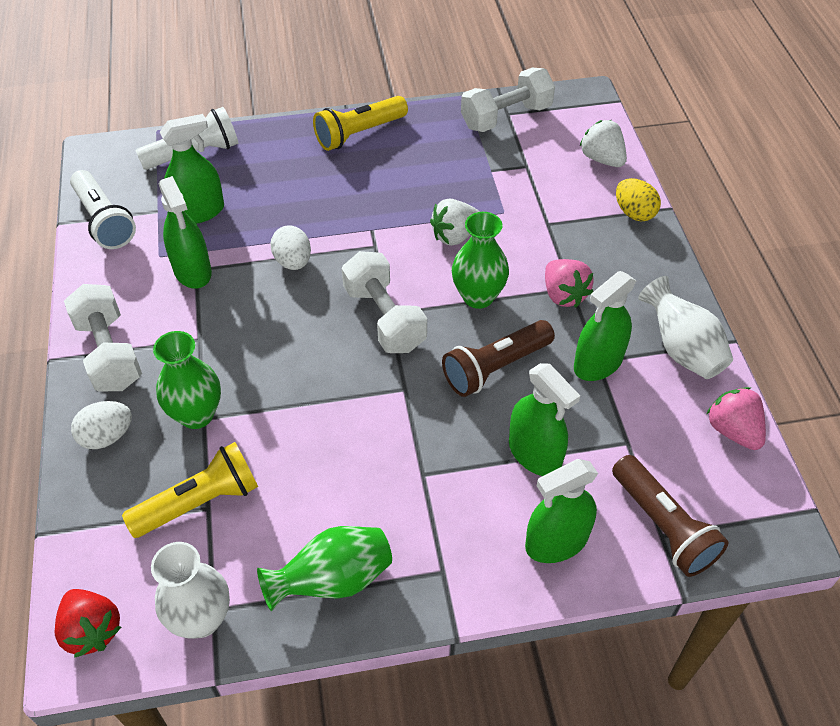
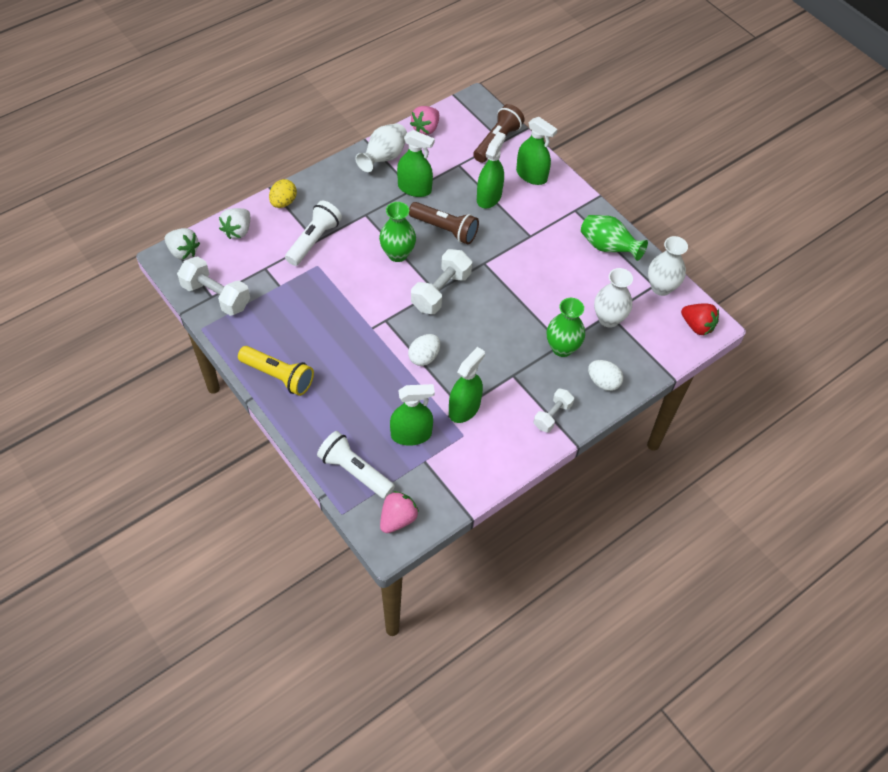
camera: 120 degrees left, 5 degrees up
(92, 630) = (697, 326): red strawberry -> red strawberry turned 105 degrees clockwise
(104, 221) = (452, 488): white flashlight -> white flashlight (314, 240)
(109, 353) = (552, 416): white dumbbell -> white dumbbell, size x0.61
(199, 212) = (411, 434): green spray bottle -> green spray bottle turned 135 degrees clockwise
(200, 502) = (608, 319): yellow flashlight -> white vase
(455, 236) = (353, 282): white strawberry -> white strawberry (183, 252)
(564, 295) = (373, 216): pink strawberry -> pink strawberry (398, 519)

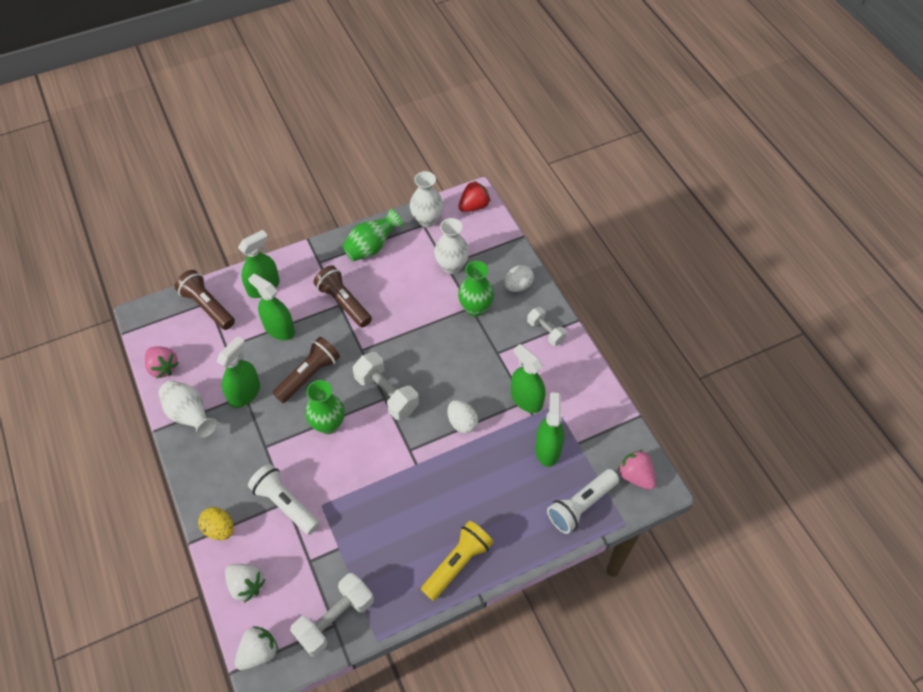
camera: 75 degrees left, 0 degrees up
(533, 238) = (343, 303): none -> brown flashlight

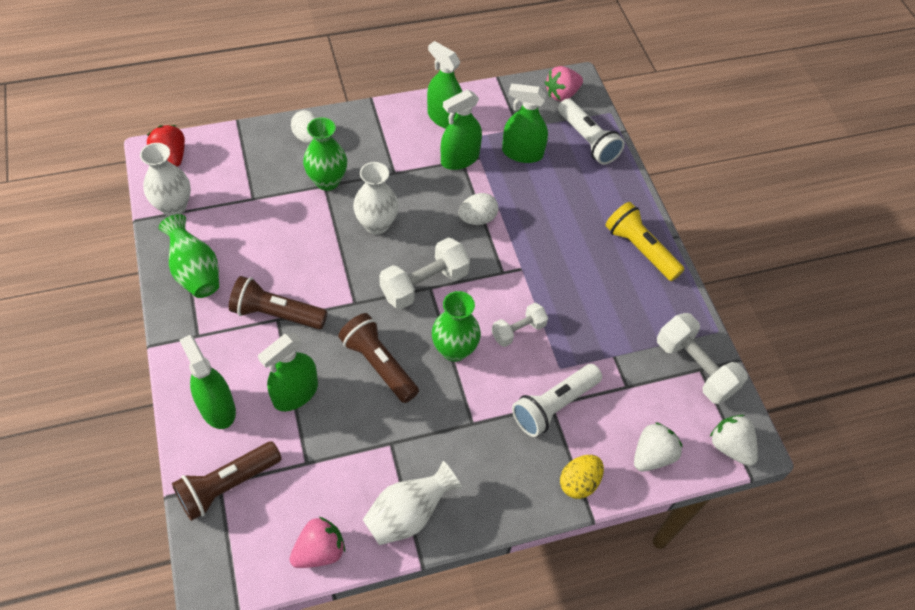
camera: 85 degrees left, 0 degrees up
(244, 393) = (388, 443): green spray bottle -> green spray bottle (444, 118)
(343, 303) = (276, 314): brown flashlight -> brown flashlight turned 45 degrees clockwise
(451, 266) = (257, 193): white vase -> white vase (376, 224)
(546, 331) = (378, 126): white dumbbell -> white dumbbell (518, 331)

